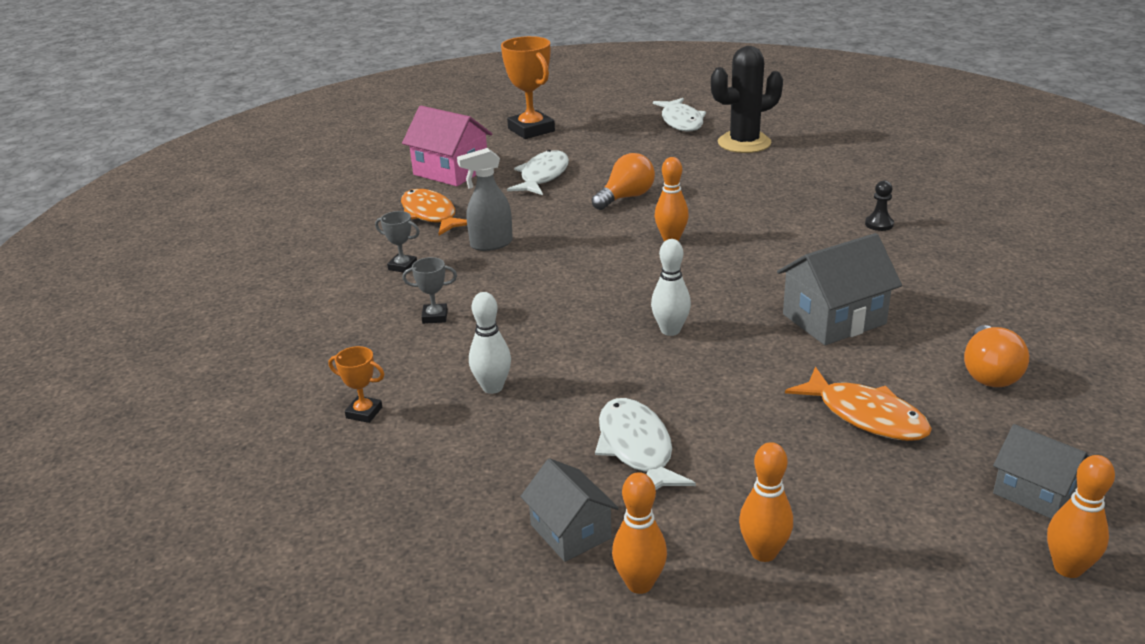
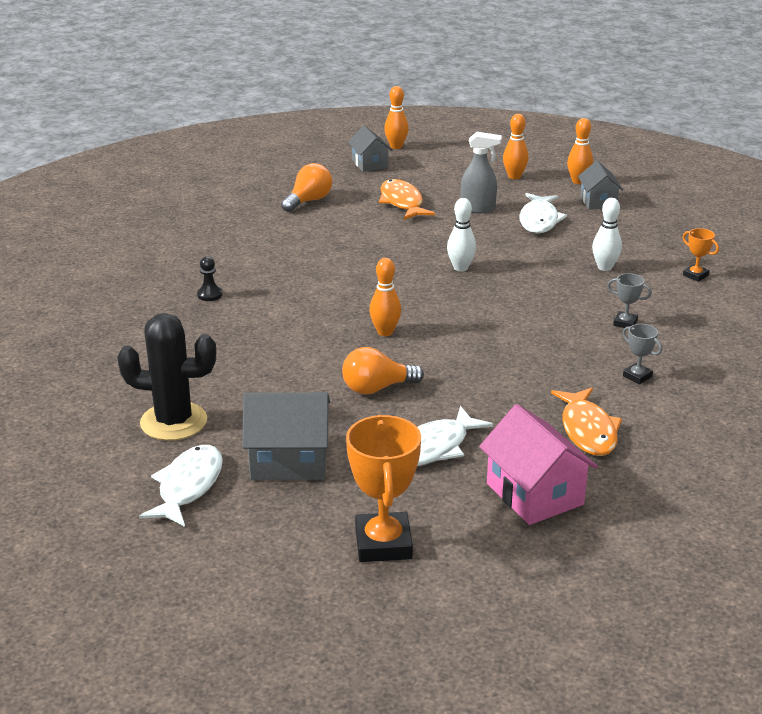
camera: 155 degrees left, 0 degrees up
(491, 244) = (545, 375): grey spray bottle -> grey spray bottle (478, 209)
(834, 319) = (348, 245): grey house -> grey house (289, 460)

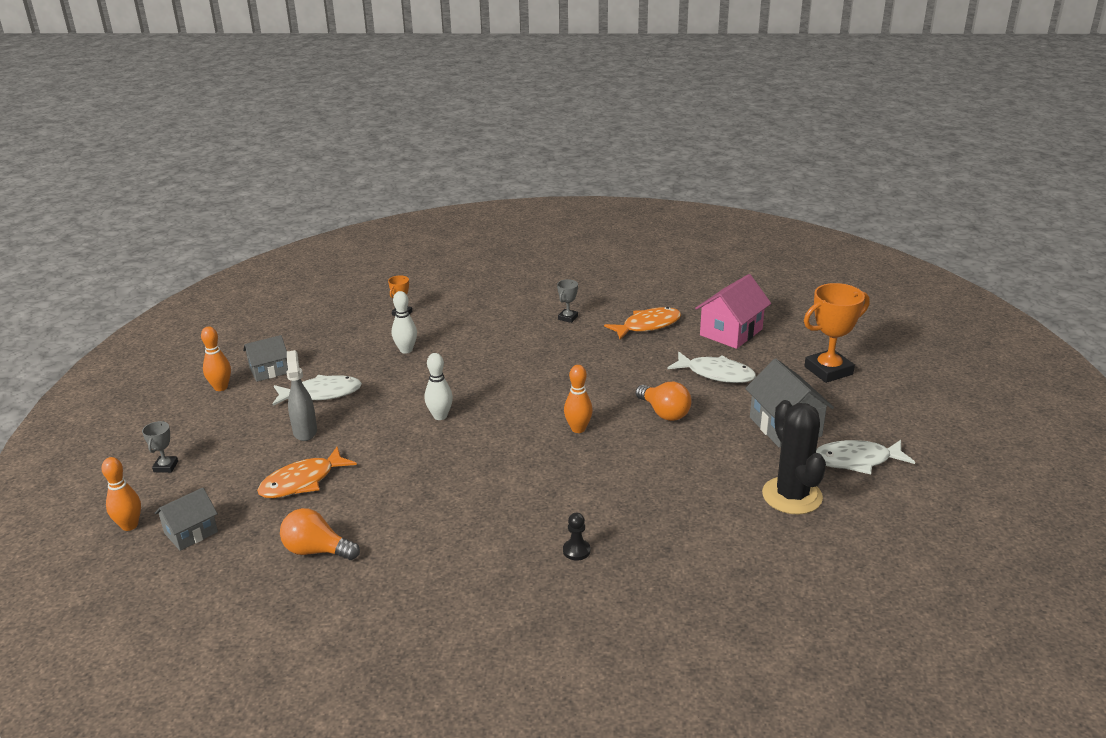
camera: 110 degrees left, 0 degrees up
(514, 176) = (215, 425): orange bowling pin -> none
(625, 323) = (495, 331): grey trophy -> grey trophy (166, 466)

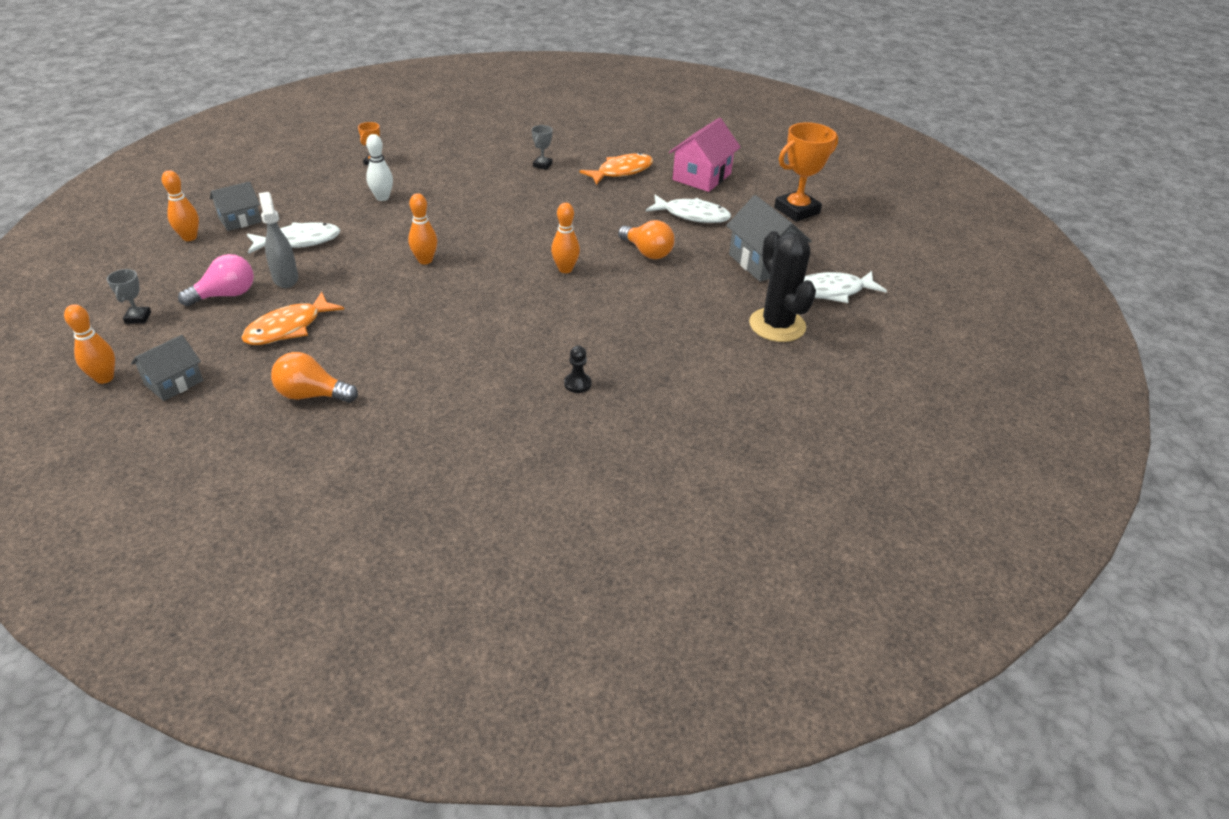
camera: 10 degrees left, 10 degrees up
(248, 446) = (226, 295): none -> pink light bulb
(440, 416) = (425, 260): white bowling pin -> orange bowling pin

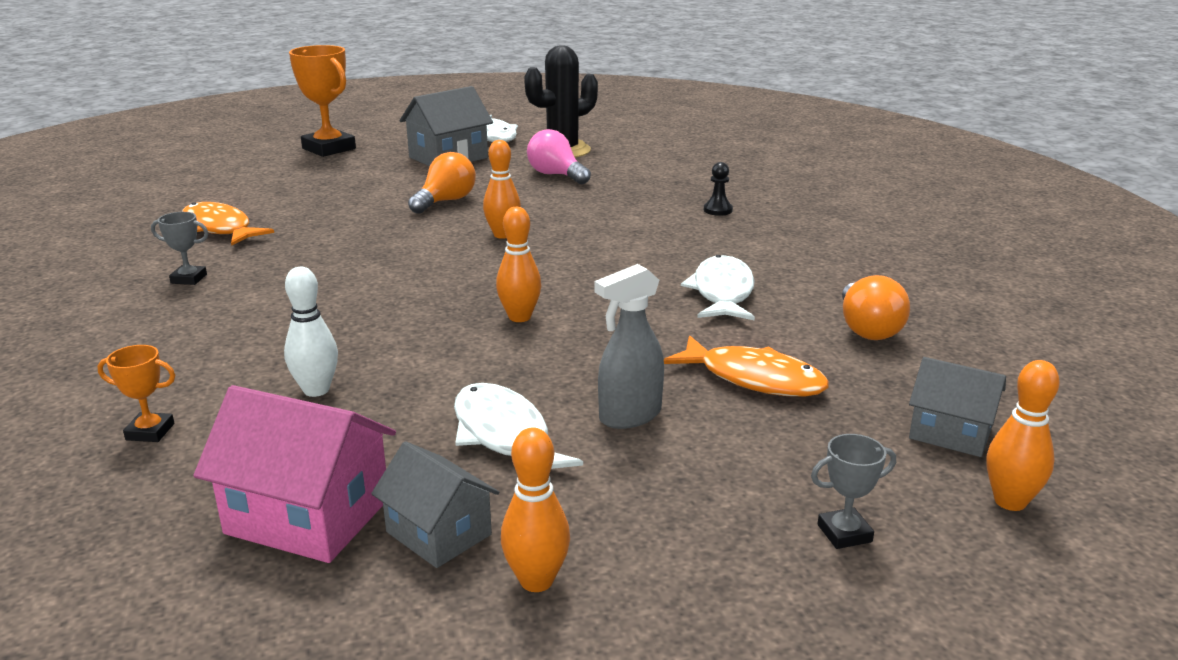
camera: 100 degrees left, 15 degrees down
(226, 295) = (712, 460): pink light bulb -> pink light bulb (556, 175)
(692, 215) = (348, 187): white fish -> white fish (722, 292)
(702, 177) = (240, 188): pink house -> pink house (308, 516)

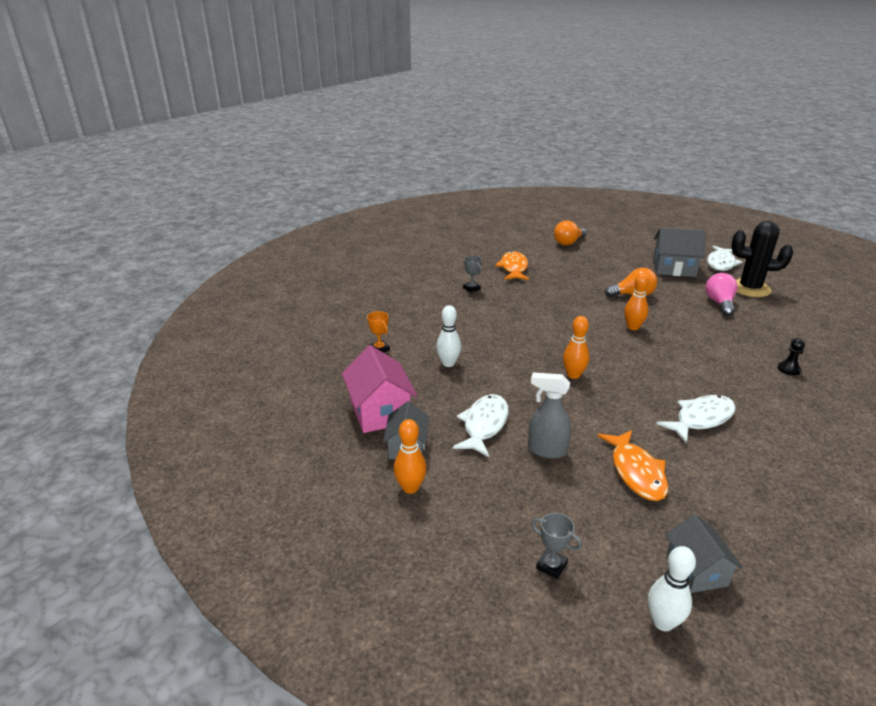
camera: 50 degrees right, 5 degrees up
(329, 149) = (619, 241): orange trophy -> none
(867, 329) = (755, 489): orange light bulb -> orange light bulb (568, 242)
(1010, 501) = (663, 622): orange bowling pin -> white bowling pin

